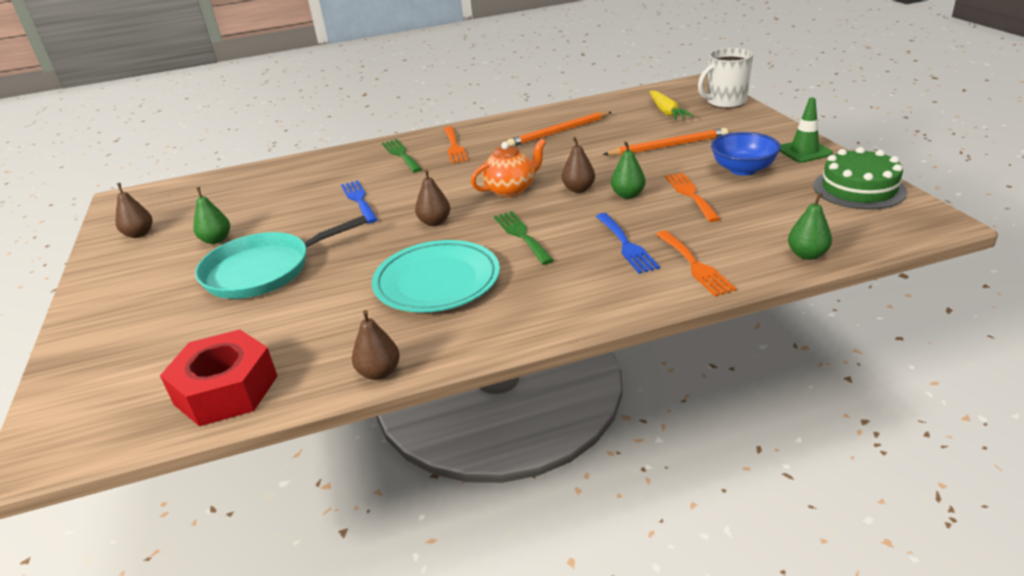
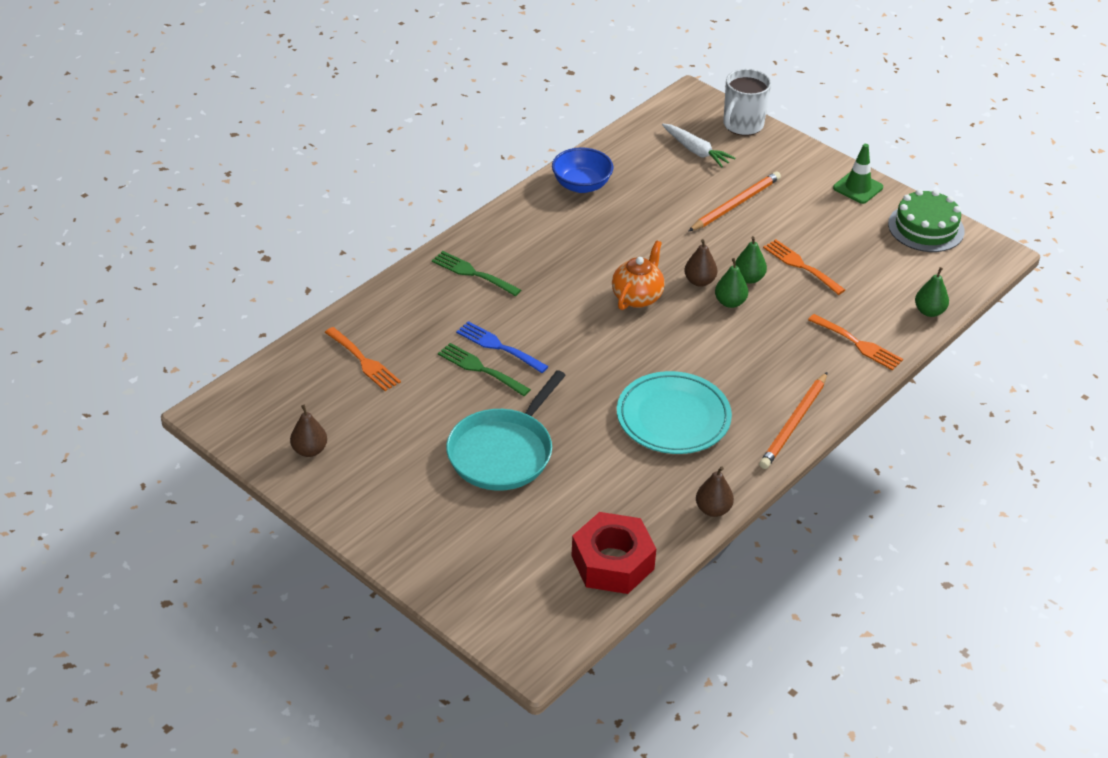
camera: 35 degrees left, 10 degrees up
(216, 240) = (408, 433): green pear -> green pear (730, 302)
(434, 222) = (604, 355): brown pear -> none
(454, 147) = (520, 249): orange fork -> orange fork (364, 361)
(521, 235) = (697, 349): green fork -> green fork (480, 368)
(559, 132) = (611, 204): orange pencil -> orange pencil (794, 423)
(626, 245) = (792, 337): blue fork -> none
(666, 112) = (696, 151): yellow carrot -> white carrot
(743, 169) = (822, 223): blue bowl -> blue bowl (581, 185)

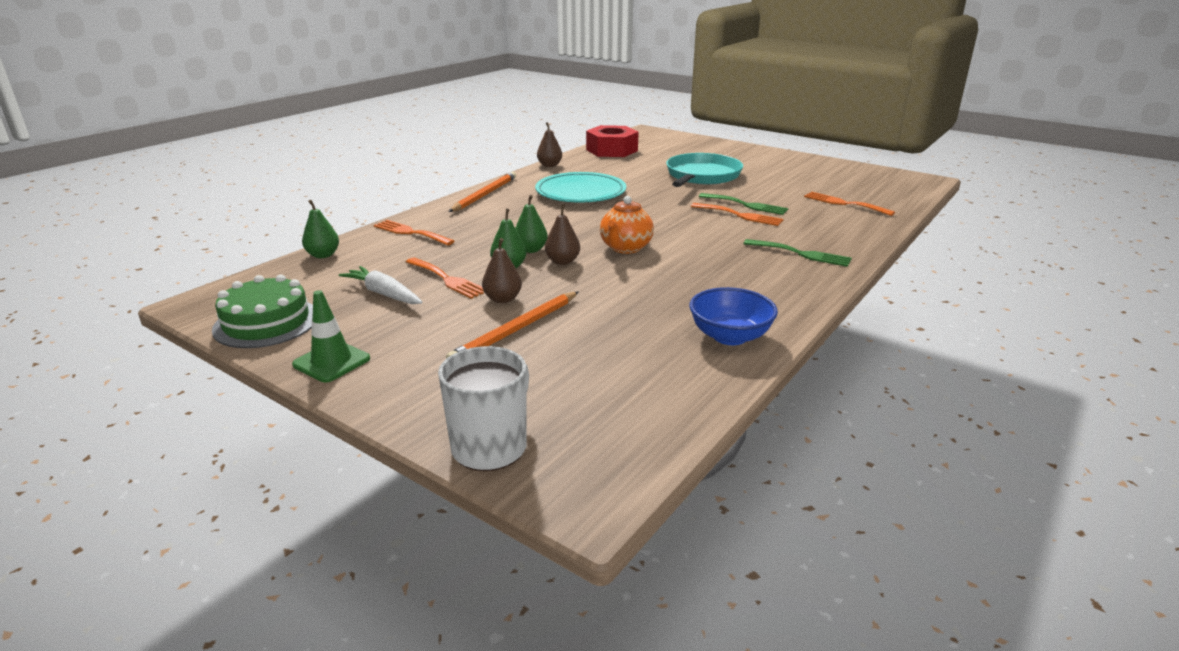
camera: 175 degrees right, 15 degrees down
(309, 450) = (836, 171): brown pear -> brown pear (502, 299)
(498, 346) = (740, 215): blue fork -> orange fork
(696, 151) = (573, 394): white carrot -> white carrot (384, 294)

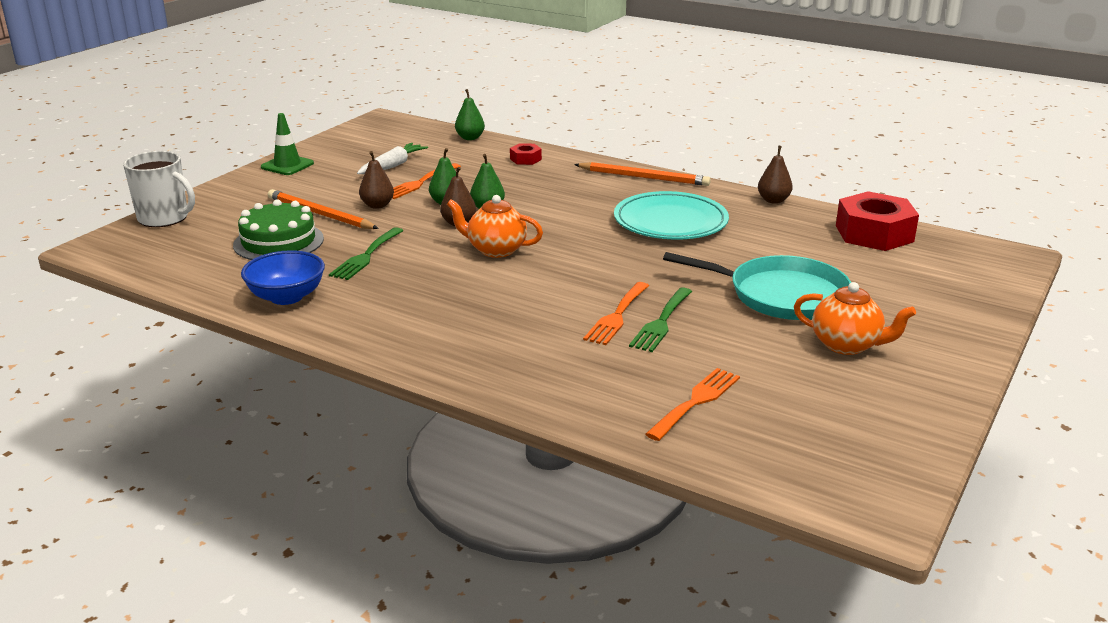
camera: 85 degrees right, 0 degrees up
(266, 322) = (349, 140): green cake -> green cake (278, 242)
(410, 232) = (525, 159): orange fork -> red nut
(763, 169) = (847, 345): none -> orange teapot
(801, 254) = (486, 348): green fork -> green fork (366, 256)

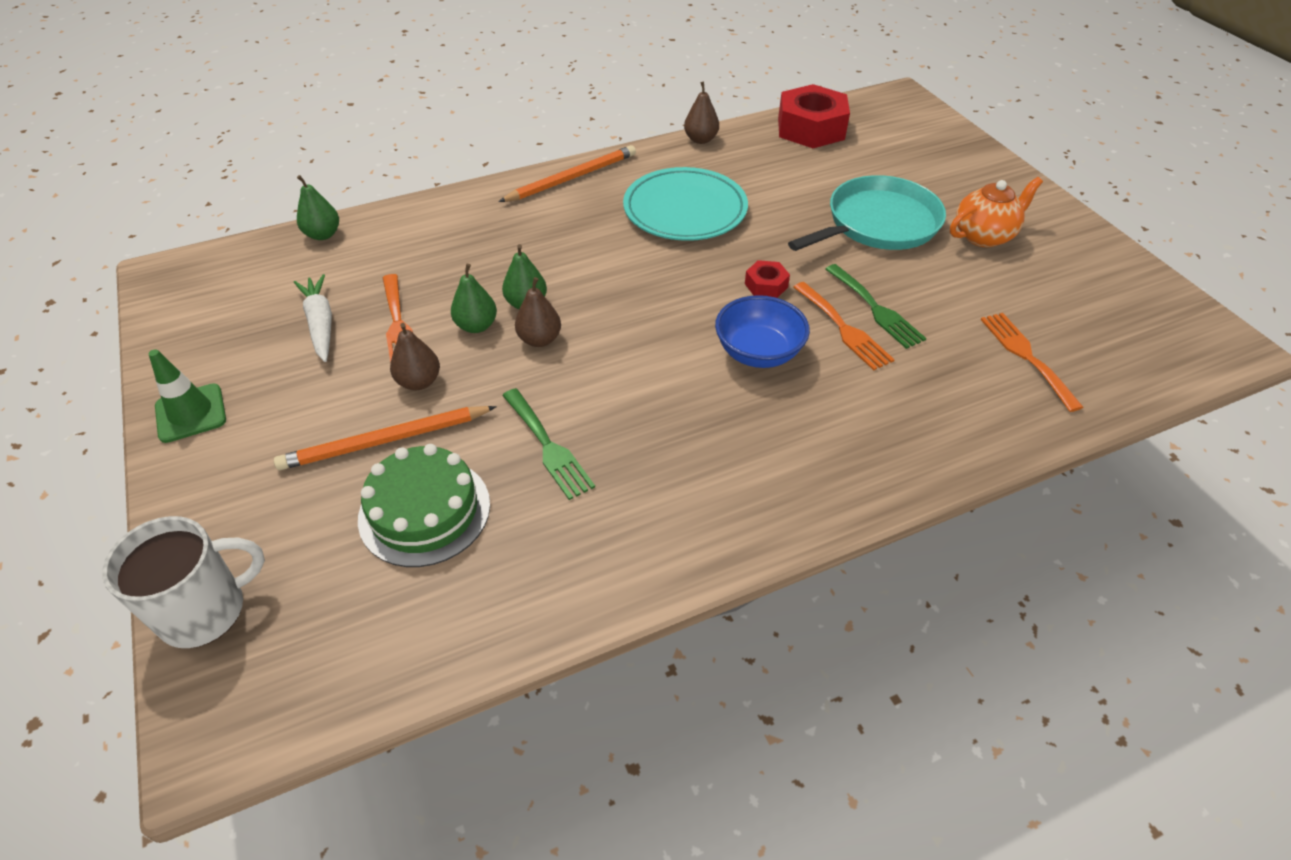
camera: 55 degrees left, 20 degrees up
(286, 297) = (590, 561): blue bowl -> blue bowl (758, 353)
(495, 250) = (633, 342): orange teapot -> none
(525, 159) = (434, 224): red nut -> red nut (766, 285)

